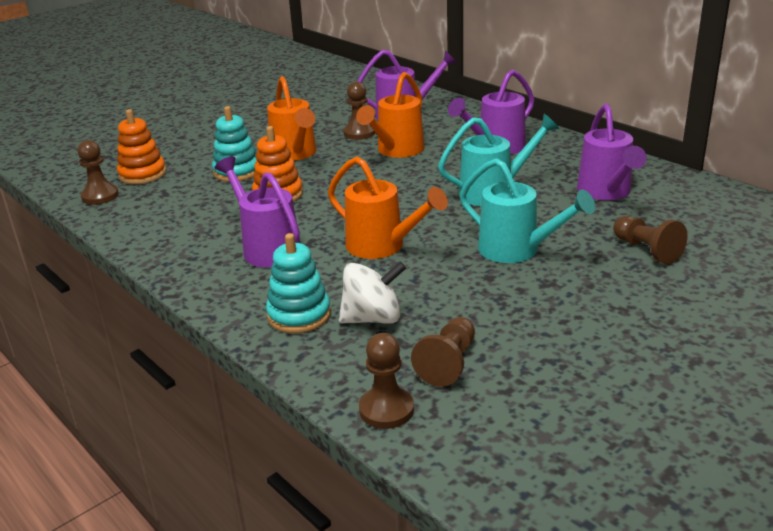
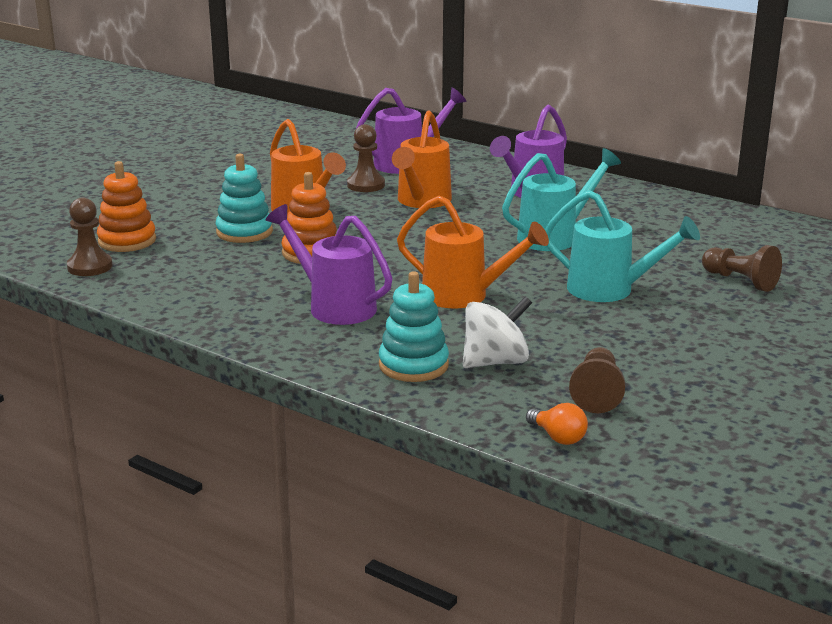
camera: 15 degrees left, 5 degrees down
(386, 409) = (558, 437): brown pawn -> orange light bulb
(606, 192) = (673, 230): purple watering can -> none

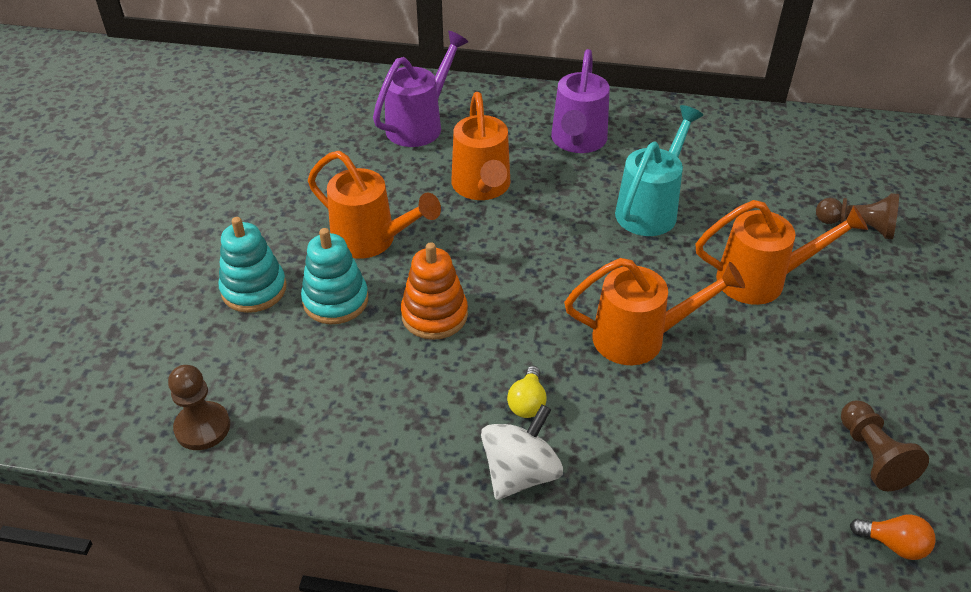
camera: 25 degrees left, 20 degrees up
(127, 241) = (212, 361): orange stacking toy -> none
(335, 306) = (527, 403): purple watering can -> yellow light bulb
(366, 185) = (405, 175): brown pawn -> none
(413, 365) = (678, 478): turquoise stacking toy -> turquoise stacking toy (254, 289)
(495, 362) = (748, 440): white spinning top -> white spinning top (520, 473)
(609, 290) = (761, 280): turquoise watering can -> orange watering can

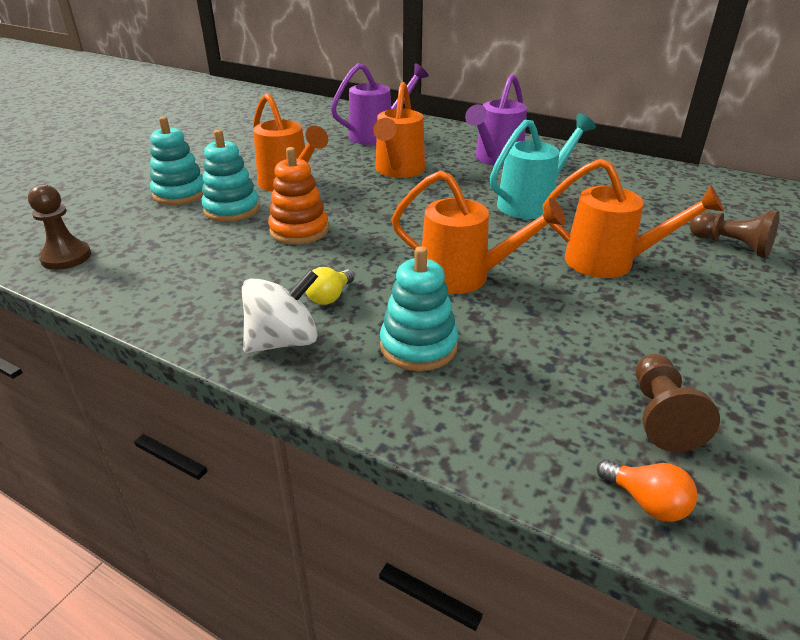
camera: 20 degrees right, 10 degrees down
(645, 441) = (418, 346): none -> turquoise stacking toy

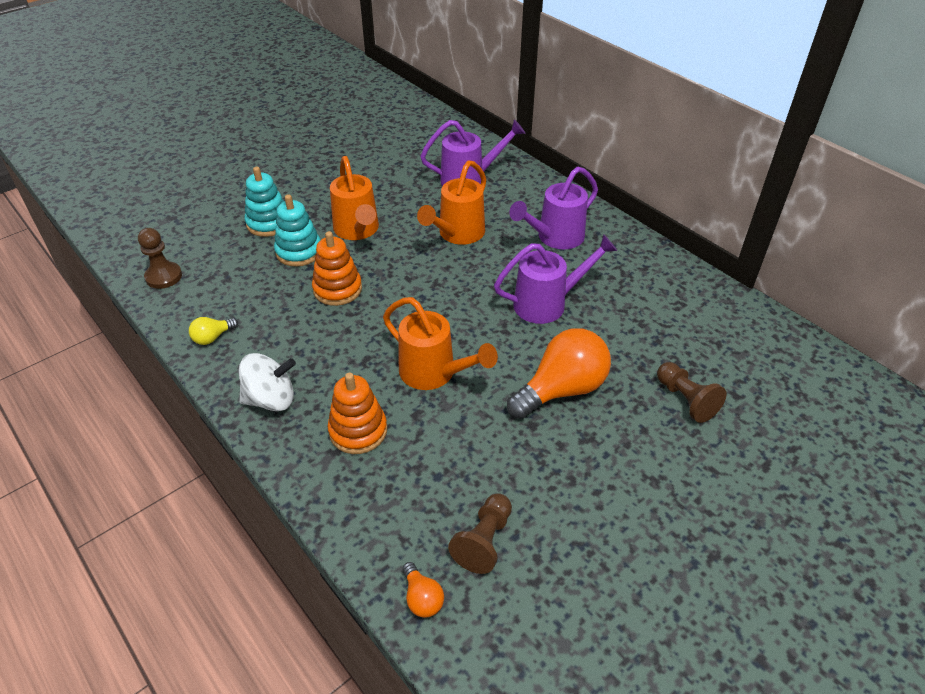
camera: 20 degrees right, 10 degrees up
(329, 297) = (323, 366): yellow light bulb -> yellow light bulb (212, 337)
(418, 346) = (358, 431): turquoise stacking toy -> orange stacking toy
(532, 203) = (547, 303): turquoise watering can -> purple watering can
(610, 262) = (562, 389): orange watering can -> orange light bulb

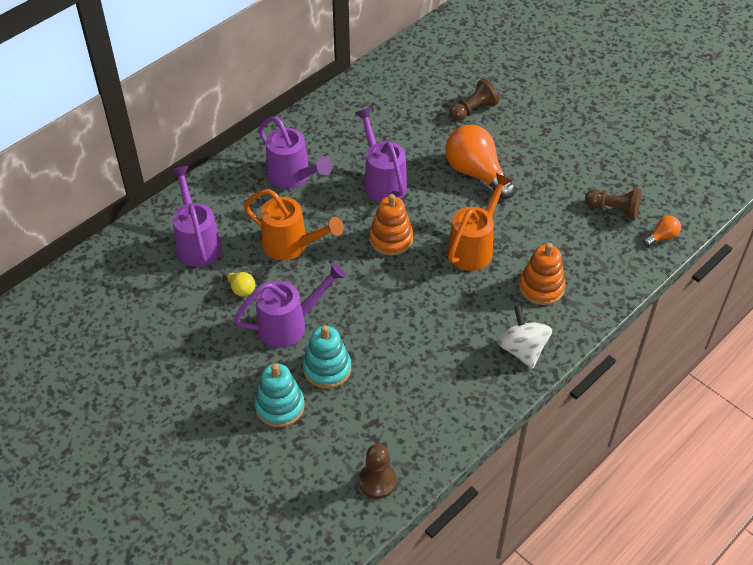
camera: 95 degrees left, 5 degrees up
(212, 337) = (458, 412): yellow light bulb -> yellow light bulb (240, 288)
(337, 289) = (380, 327): orange stacking toy -> orange stacking toy (391, 239)
(357, 230) = (289, 325): orange watering can -> purple watering can

